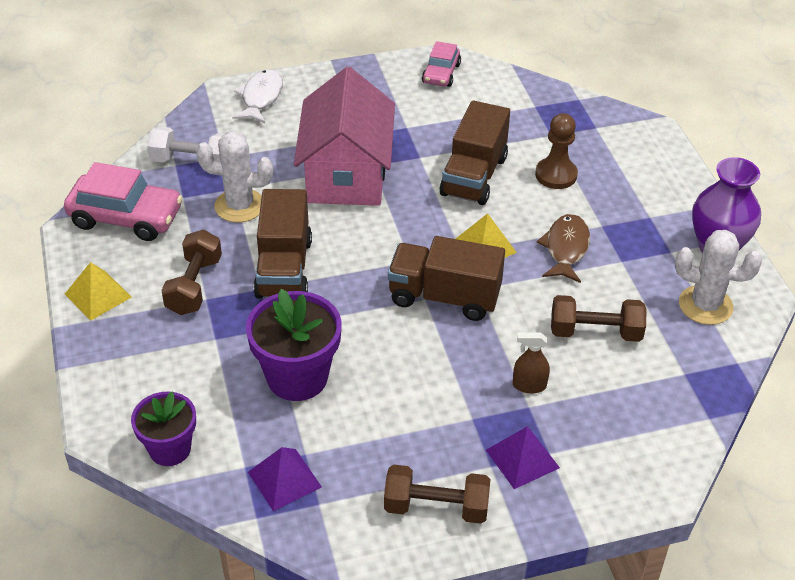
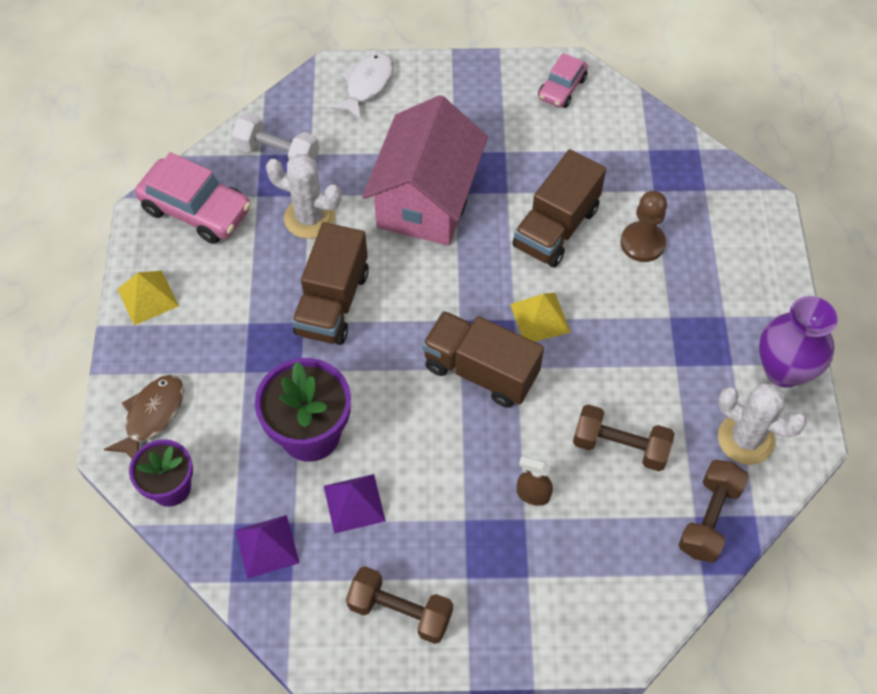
camera: 15 degrees right, 15 degrees up
(194, 286) = (241, 305): brown dumbbell -> brown dumbbell (709, 518)
(522, 458) = (499, 577): purple pyramid -> purple pyramid (354, 503)
(566, 248) = (623, 338): brown fish -> brown fish (152, 416)

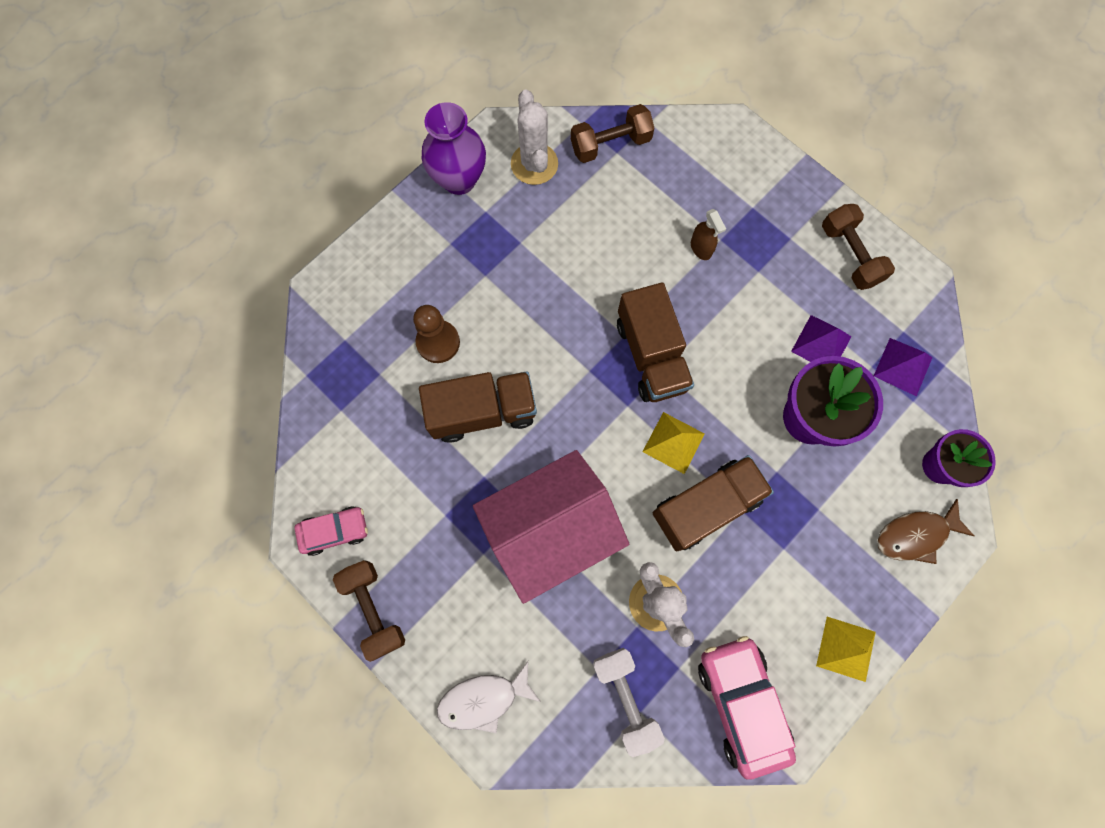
camera: 135 degrees left, 15 degrees up
(540, 318) = (571, 355): yellow pyramid -> yellow pyramid (673, 442)
(620, 446) = (615, 227): brown dumbbell -> brown dumbbell (374, 609)

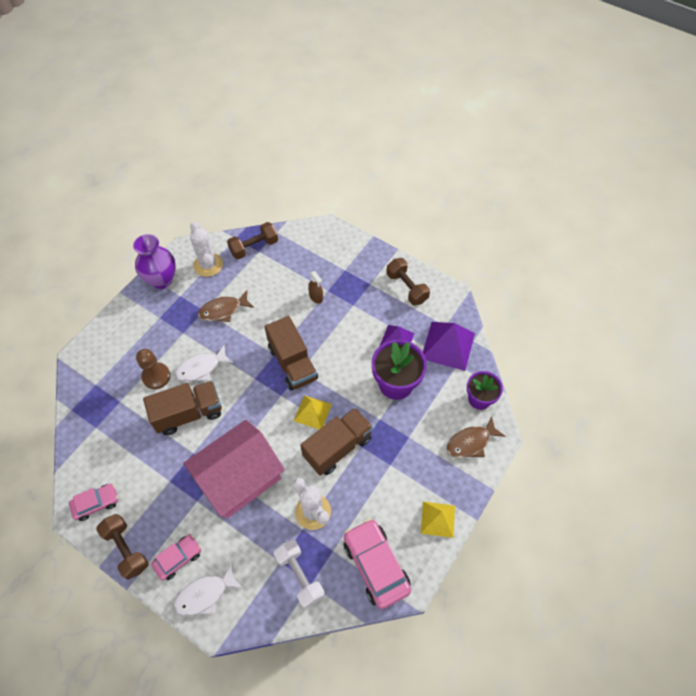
camera: 10 degrees left, 15 degrees down
(448, 637) = (178, 558): none -> pink car
(508, 340) = (201, 368): none -> white fish
(551, 247) = (223, 310): none -> brown fish
(903, 366) = (448, 345): purple pyramid -> purple pyramid, size x1.59

